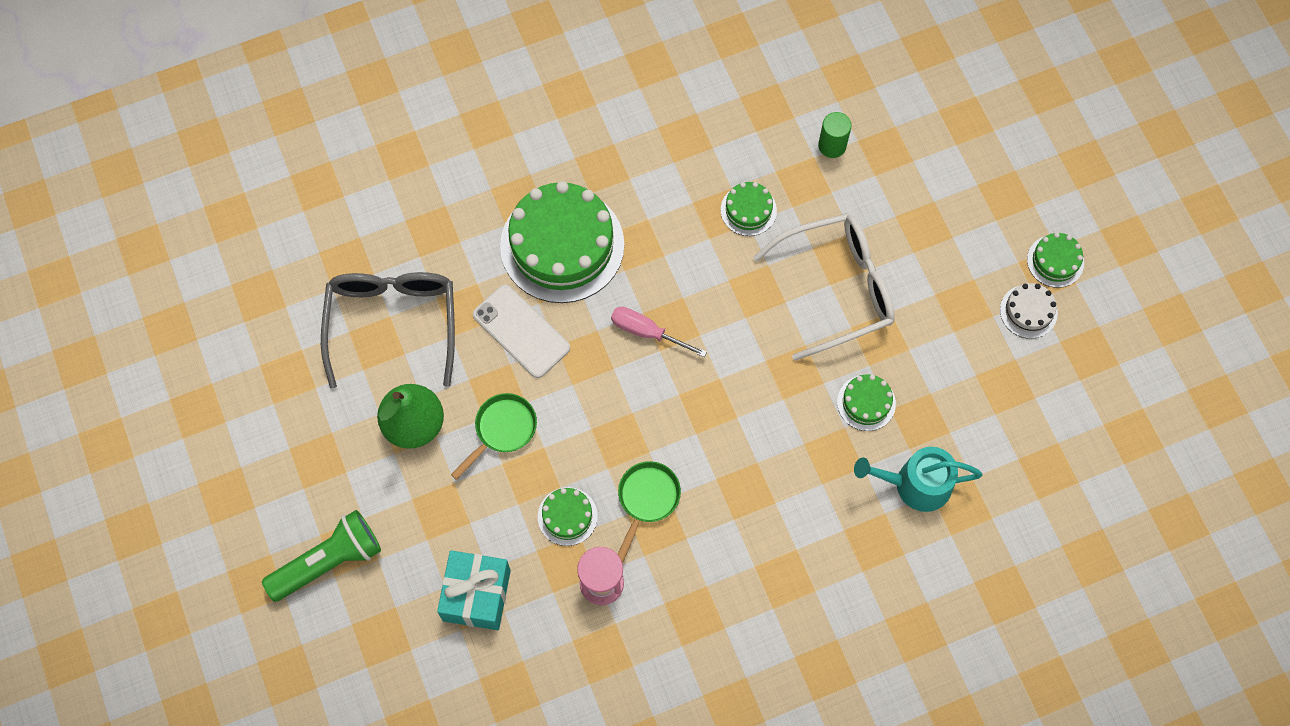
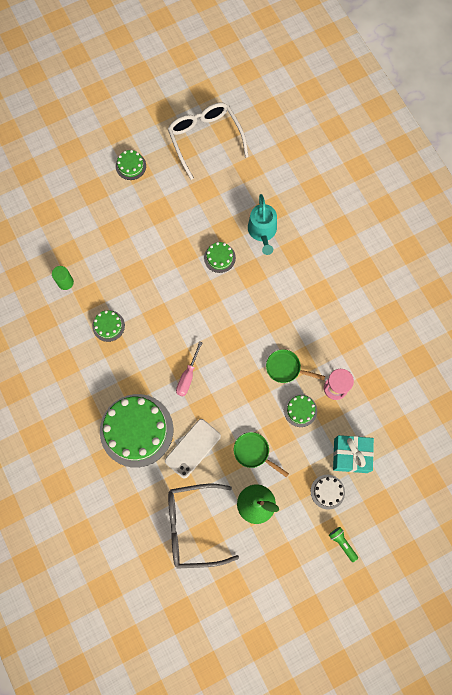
camera: 95 degrees left, 5 degrees up
(329, 561) = (342, 543): green flashlight -> green flashlight, size x0.52
(837, 288) = (154, 275): white glasses -> white glasses (205, 139)
(1028, 311) = (161, 179): white cake -> white cake (327, 491)

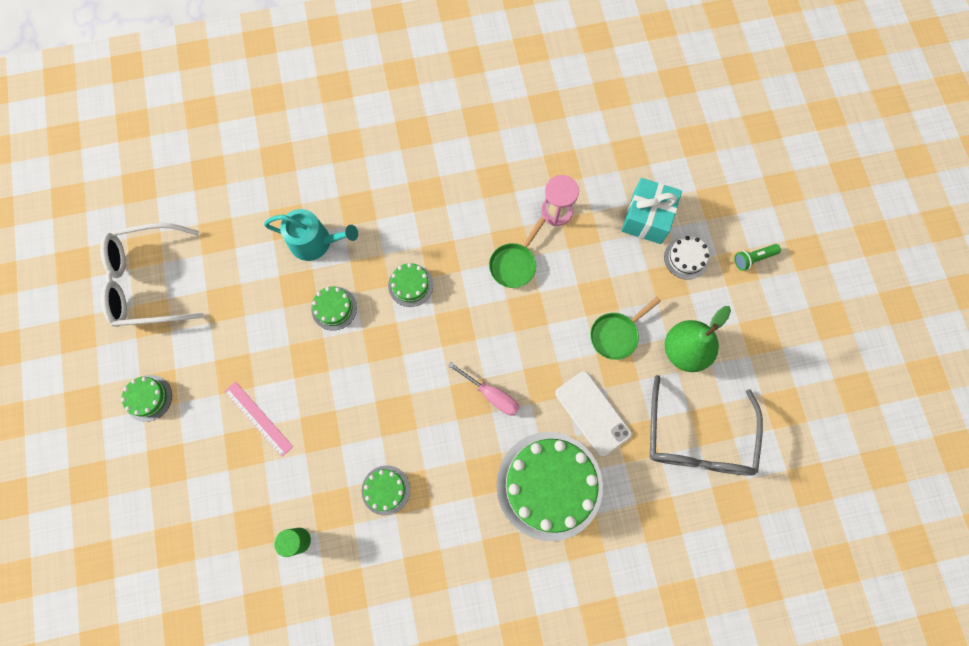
camera: 75 degrees left, 0 degrees up
(134, 234) = (258, 418): none -> pink ruler
(300, 410) = (575, 262): green cake -> green cake (410, 285)

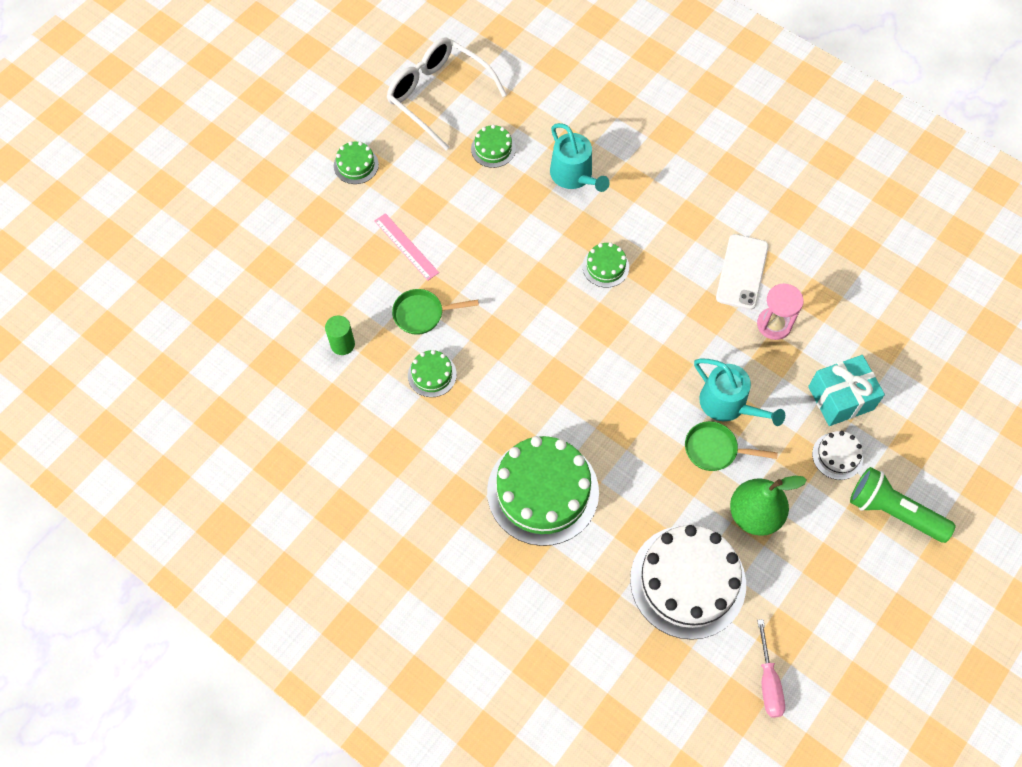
camera: 50 degrees right, 10 degrees down
(258, 418) = (406, 246): pink ruler -> pink ruler turned 45 degrees counterclockwise
(334, 308) = (536, 229): green cake -> green cake (493, 149)
(491, 395) = (574, 392): pink screwdriver -> pink screwdriver (768, 681)
(514, 264) = (697, 327): green pan -> green pan (422, 314)
(590, 295) = (728, 404): none -> turquoise watering can
(593, 413) = (632, 481): white phone -> white phone (742, 272)
(697, 439) = (688, 581): grey glasses -> white cake
(753, 258) = (893, 511): green flashlight -> green flashlight, size x1.92

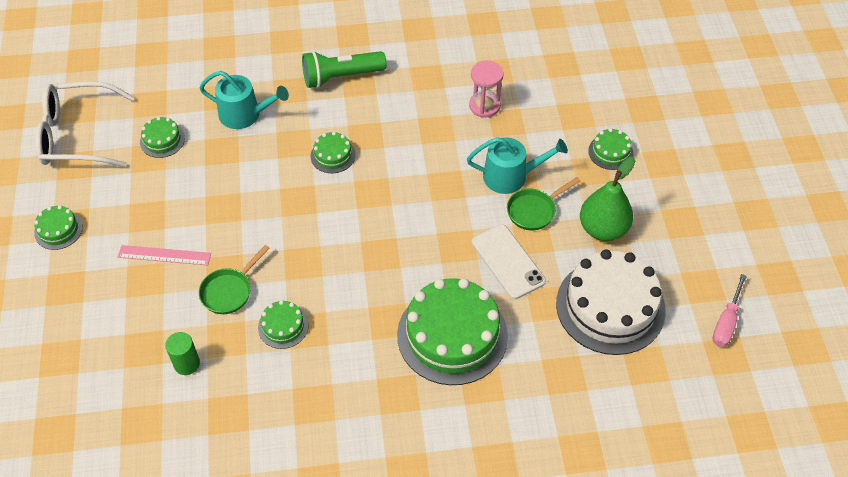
camera: 45 degrees left, 10 degrees down
(742, 272) = (428, 90): white phone -> white phone (508, 261)
(768, 681) = (726, 322): pink screwdriver -> pink screwdriver turned 75 degrees clockwise
(837, 456) = (610, 152): white cake -> green cake
(840, 398) = (574, 117): turquoise gift -> none
(893, 511) = (678, 157): green flashlight -> green flashlight (341, 77)

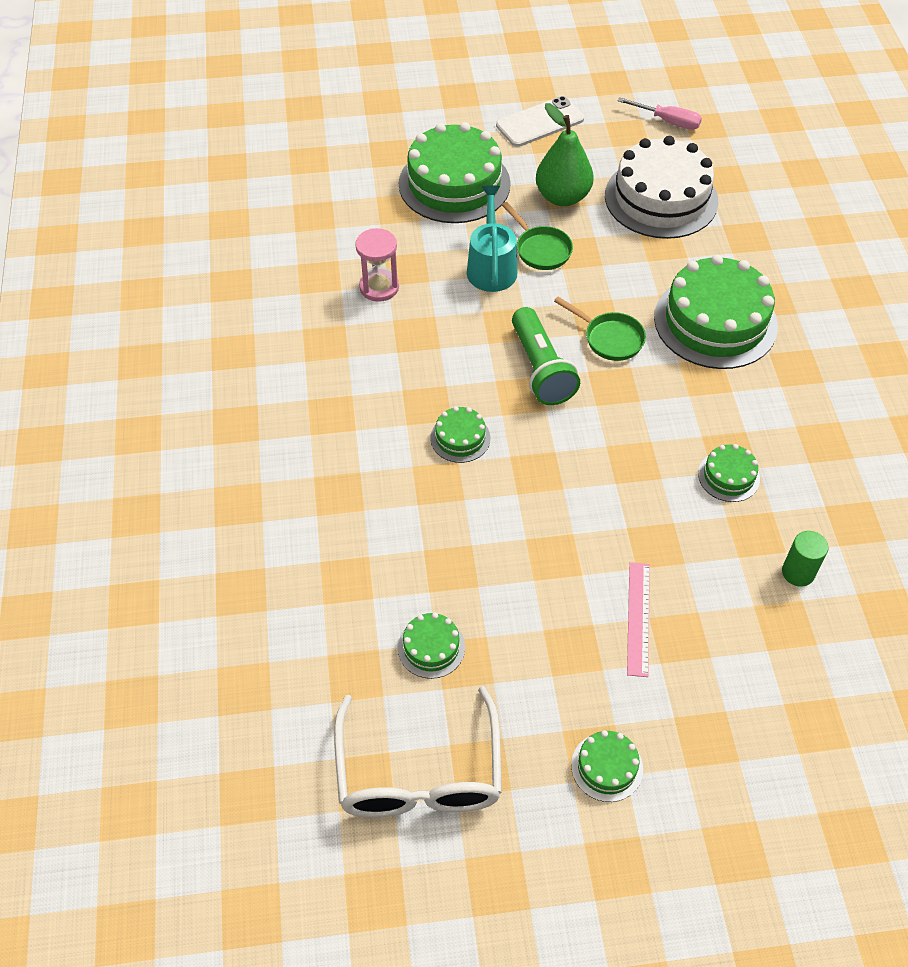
camera: 90 degrees left, 0 degrees up
(229, 291) = (686, 536): green pan -> green pan (609, 338)
(245, 114) = (383, 544): turquoise watering can -> none
(341, 77) = (318, 434): green flashlight -> green flashlight (540, 369)
(508, 261) = (613, 273): white phone -> white phone (540, 122)
(610, 152) = (454, 184): green cake -> green cake, size x2.19

